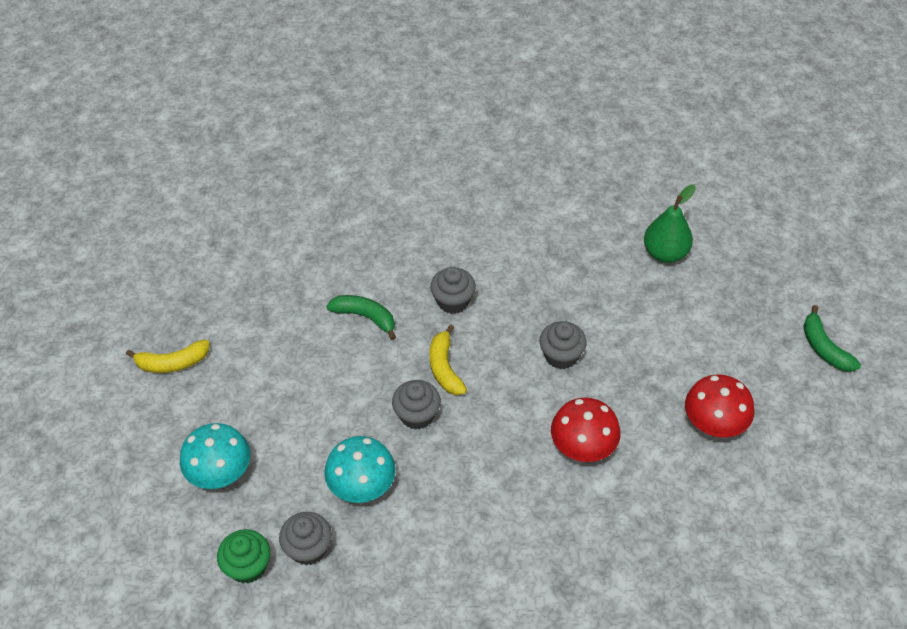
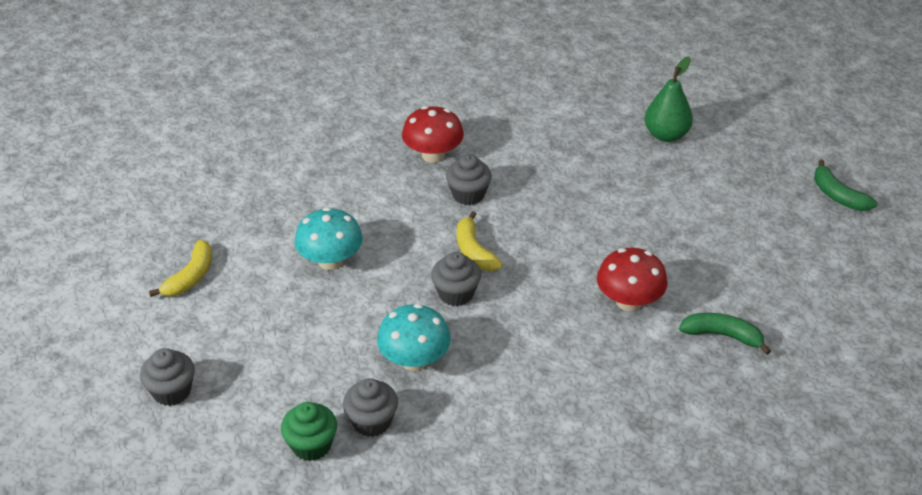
camera: 10 degrees left, 10 degrees down
(172, 363) = (190, 277): yellow banana -> yellow banana turned 45 degrees counterclockwise
(220, 472) = (263, 366): turquoise mushroom -> turquoise mushroom (330, 261)
(365, 317) = (383, 217): green banana -> green banana (722, 335)
(561, 356) = (587, 229): grey cupcake -> grey cupcake (172, 391)
(714, 423) = (751, 268): red mushroom -> red mushroom (433, 155)

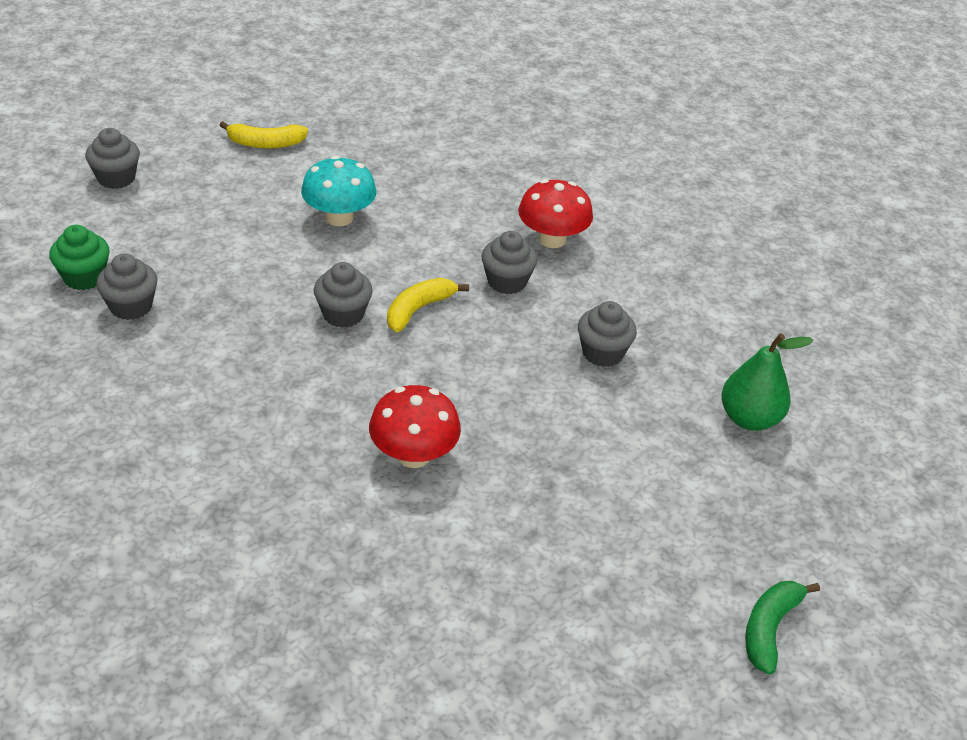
camera: 60 degrees right, 0 degrees up
(414, 360) = (229, 311): turquoise mushroom -> none
(571, 175) = (602, 353): none -> grey cupcake
(722, 335) = (404, 556): green banana -> none

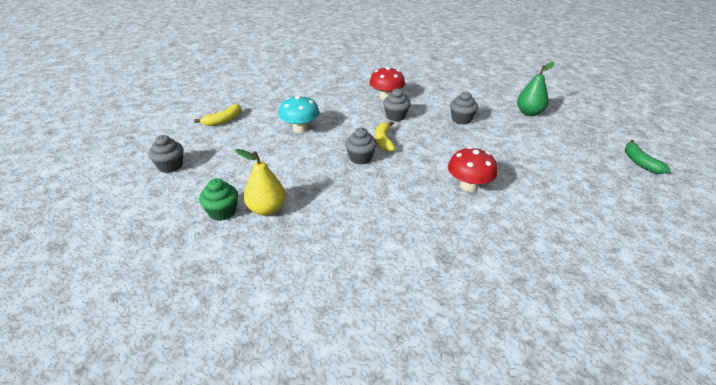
camera: 40 degrees left, 5 degrees down
(131, 306) = (266, 209): grey cupcake -> yellow pear

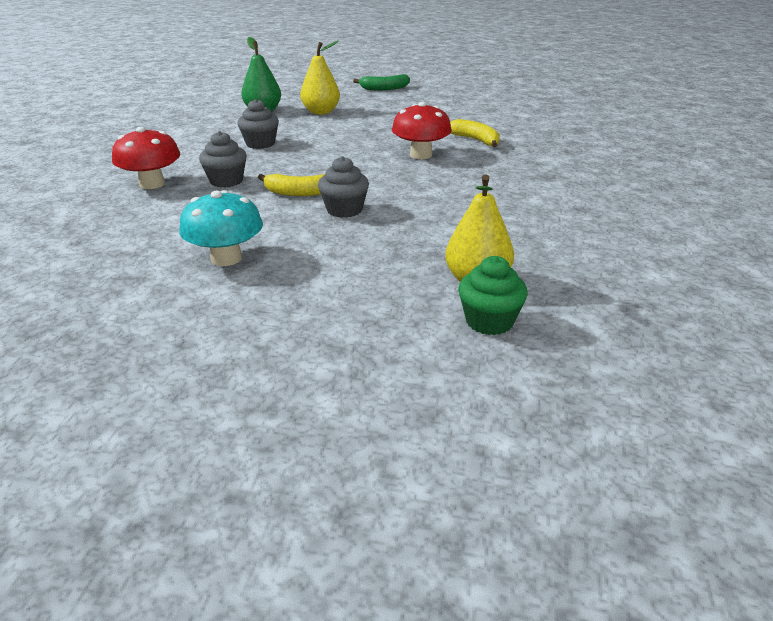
camera: 85 degrees left, 5 degrees down
(170, 166) = (327, 410): grey cupcake -> none
(223, 120) = (132, 355): yellow banana -> yellow banana (476, 140)
(544, 136) = (321, 112): none -> yellow pear

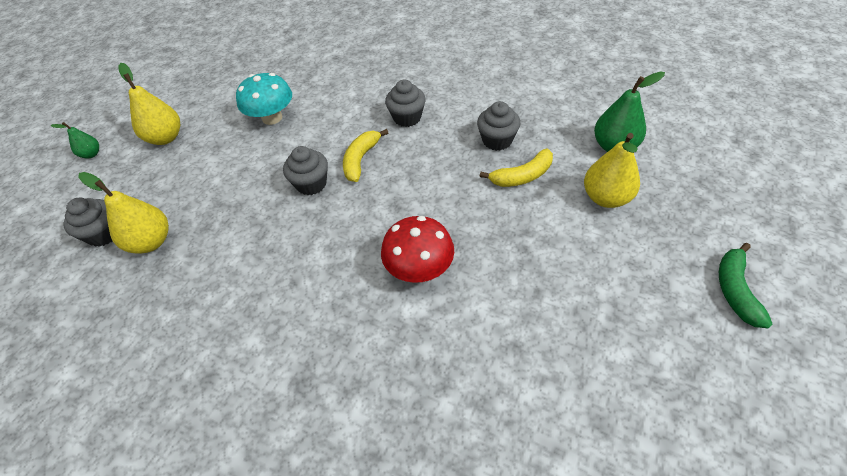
camera: 110 degrees right, 20 degrees up
(152, 184) = (418, 79): red mushroom -> none
(281, 339) = (165, 138): none -> yellow pear
(340, 414) = (91, 154): none -> green pear
(476, 140) = (452, 344): yellow banana -> yellow banana (522, 176)
(489, 321) = (104, 234): green cupcake -> grey cupcake

